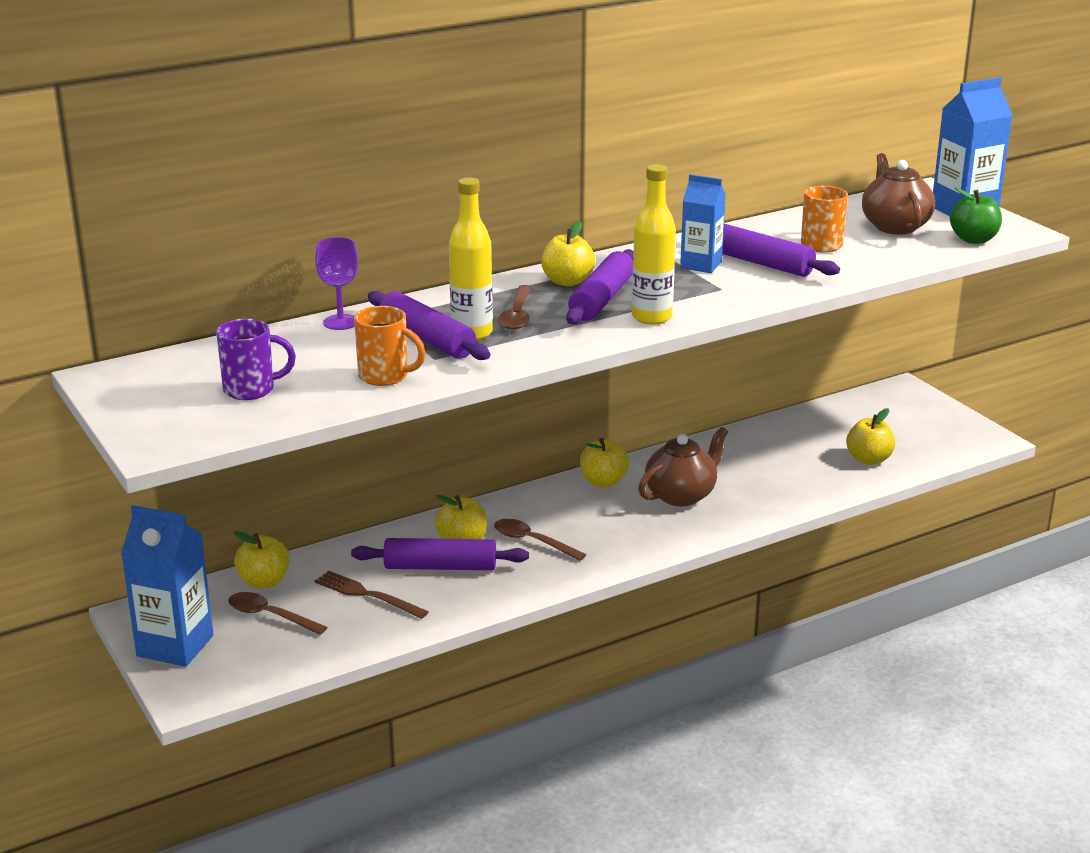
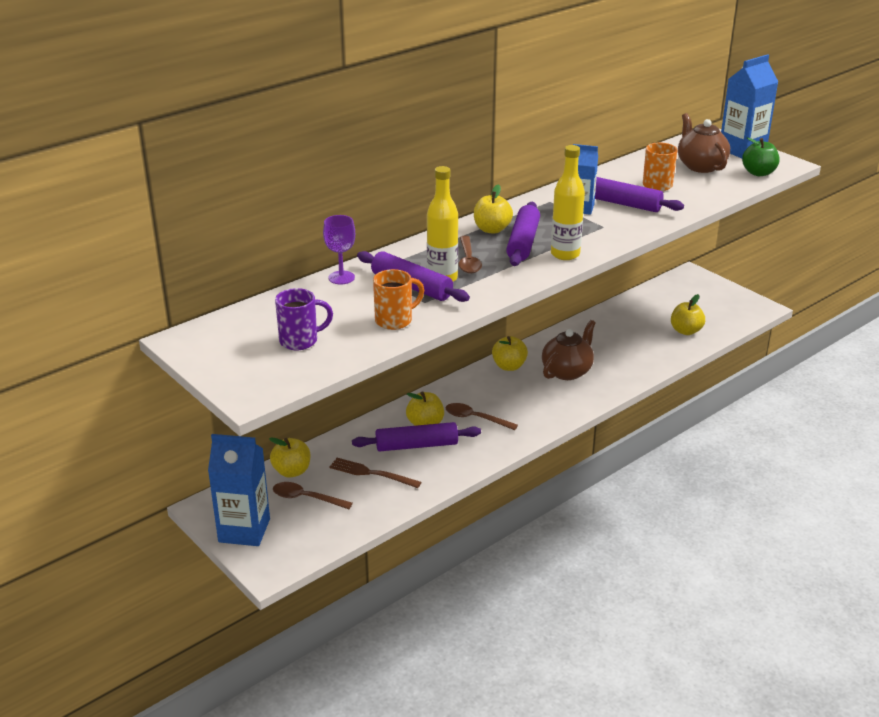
camera: 10 degrees left, 5 degrees up
(385, 376) = (395, 320): orange mug -> orange mug turned 45 degrees counterclockwise

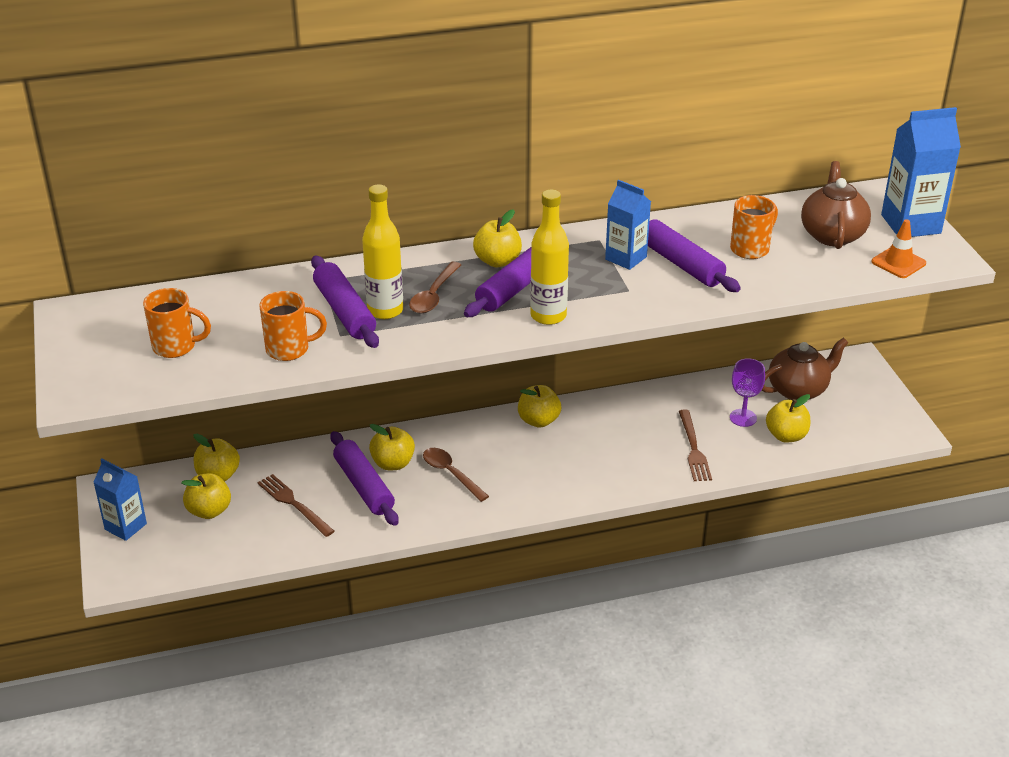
camera: 25 degrees right, 5 degrees up
(244, 530) = (125, 526): blue carton -> blue carton, size x0.64
(300, 341) = (176, 347): purple mug -> orange mug
(306, 498) = (209, 511): brown spoon -> yellow apple
(341, 277) = (283, 281): purple goblet -> purple goblet (743, 418)
(416, 445) = (364, 486): purple rolling pin -> purple rolling pin turned 45 degrees clockwise
(567, 371) = (600, 446): brown teapot -> brown teapot (798, 390)
(632, 355) = (693, 449): none -> brown fork
(758, 173) = (898, 263): green apple -> orange traffic cone

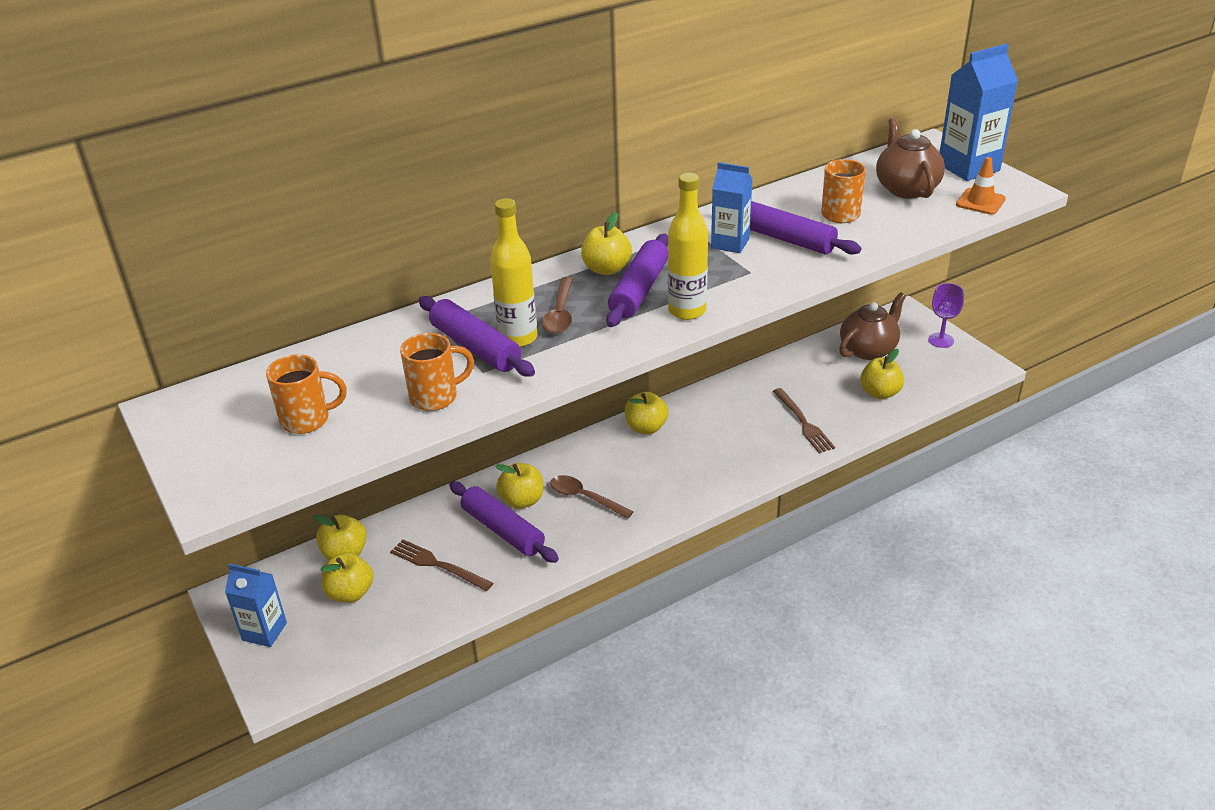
camera: 15 degrees left, 0 degrees up
(743, 418) = (833, 385): purple goblet -> purple goblet (940, 340)

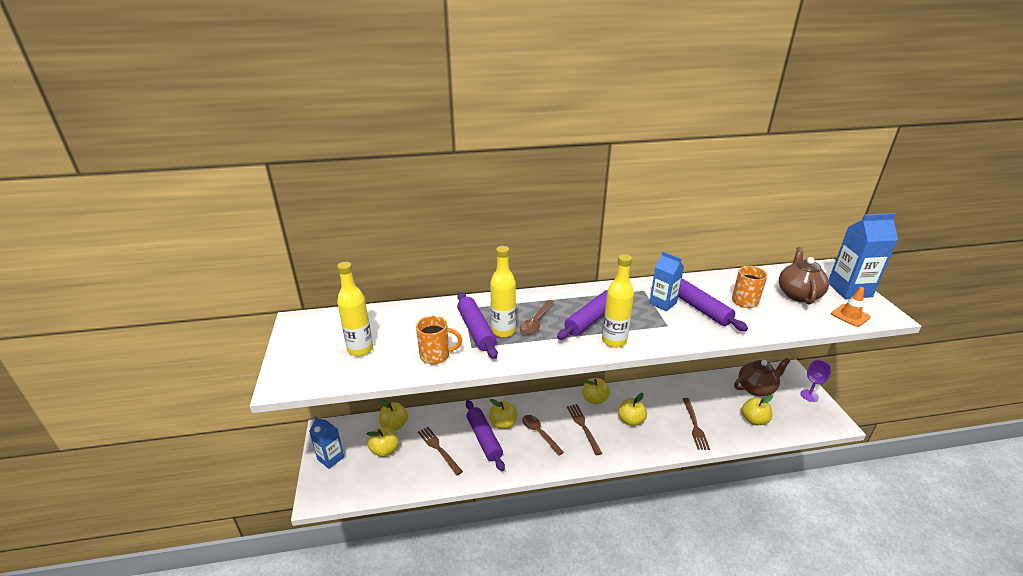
camera: 20 degrees right, 5 degrees down
(307, 420) = (360, 349): orange mug -> yellow bottle
(606, 269) = (578, 301): yellow apple -> yellow apple (631, 420)
(646, 470) = (583, 427): none -> brown fork

